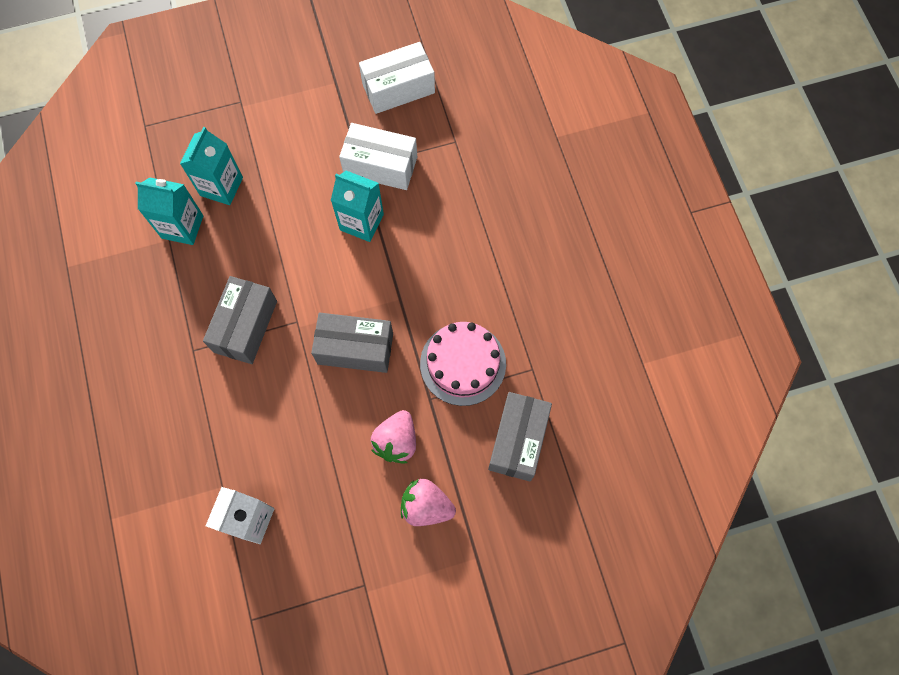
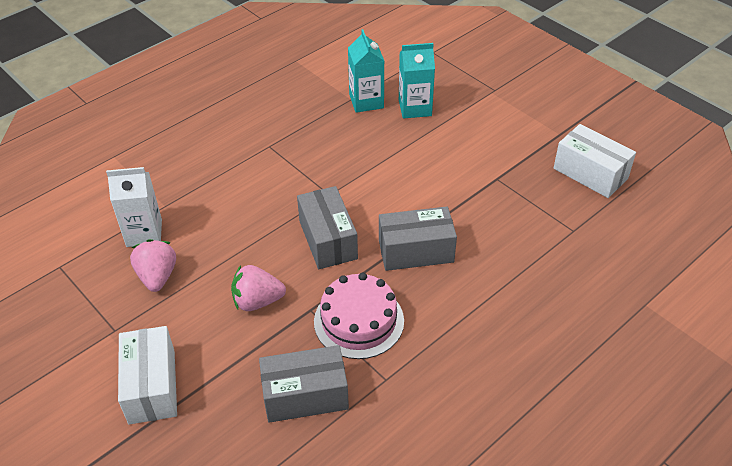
camera: 65 degrees right, 25 degrees down
(245, 326) = (306, 166): grey box -> grey box (416, 251)
(361, 222) = (446, 199): turquoise carton -> none
(380, 166) = (508, 190): white box -> white box (152, 386)
(426, 506) = (206, 347): pink strawberry -> pink strawberry (157, 276)

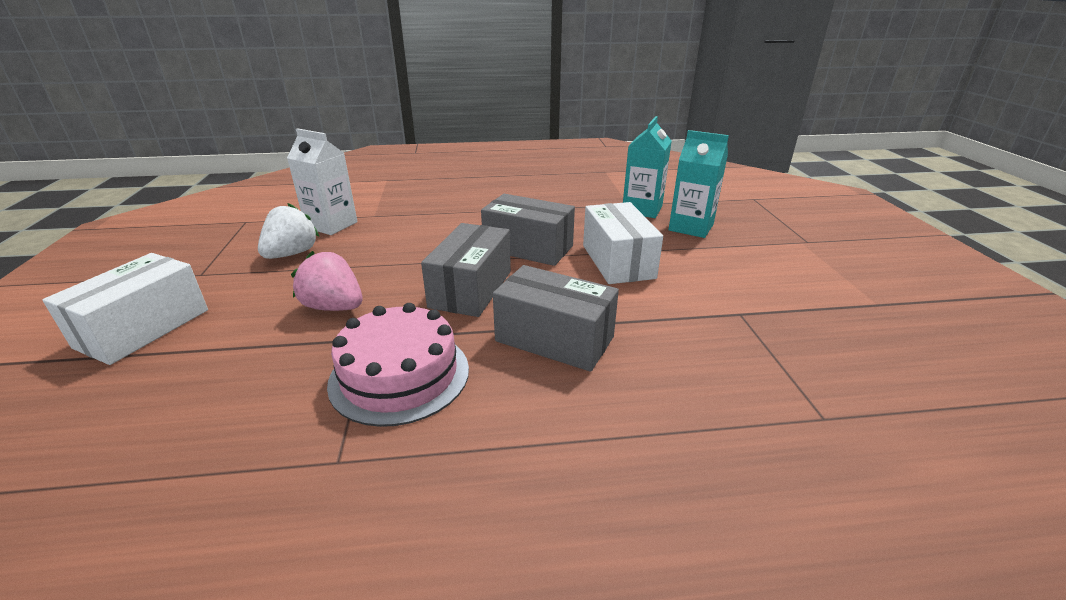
camera: 35 degrees right, 15 degrees down
(157, 276) = (292, 254): pink strawberry -> white strawberry
(305, 395) = (233, 420): grey box -> grey box (528, 248)
(590, 173) = (906, 361): white box -> white box (618, 261)

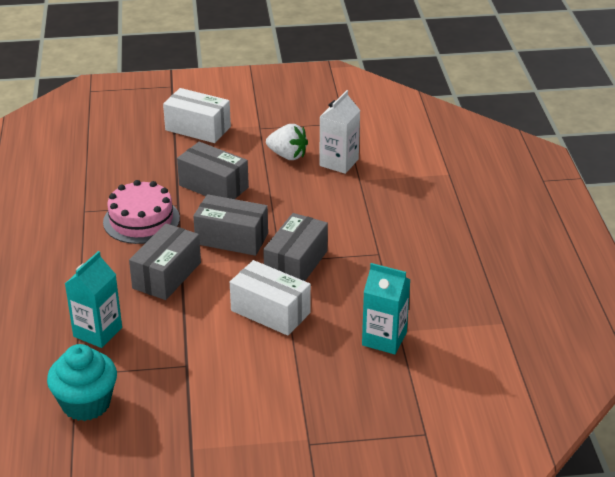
camera: 90 degrees right, 5 degrees up
(334, 307) = (213, 186): pink strawberry -> grey box
(618, 261) = (270, 312): white box -> white box turned 45 degrees clockwise
(691, 227) = (340, 366): turquoise carton -> turquoise carton (97, 332)
(880, 398) = (86, 404): none -> turquoise cupcake

